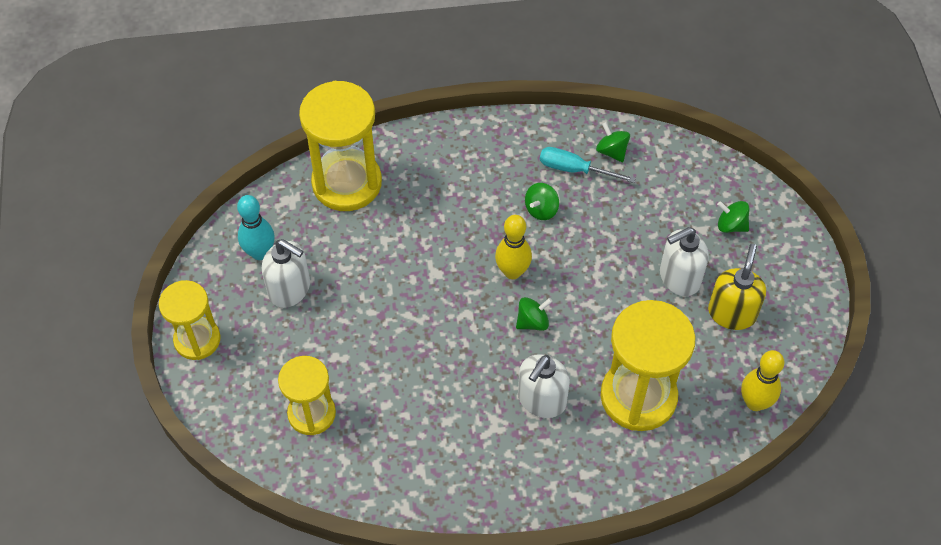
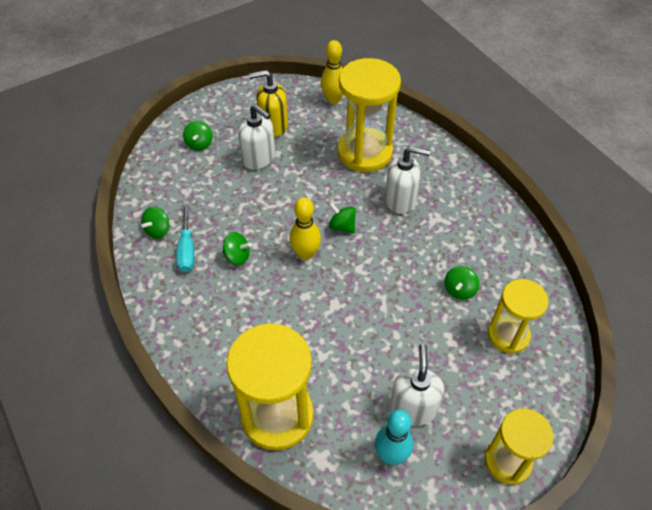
camera: 115 degrees left, 5 degrees down
(388, 396) = (459, 290): none -> green spinning top

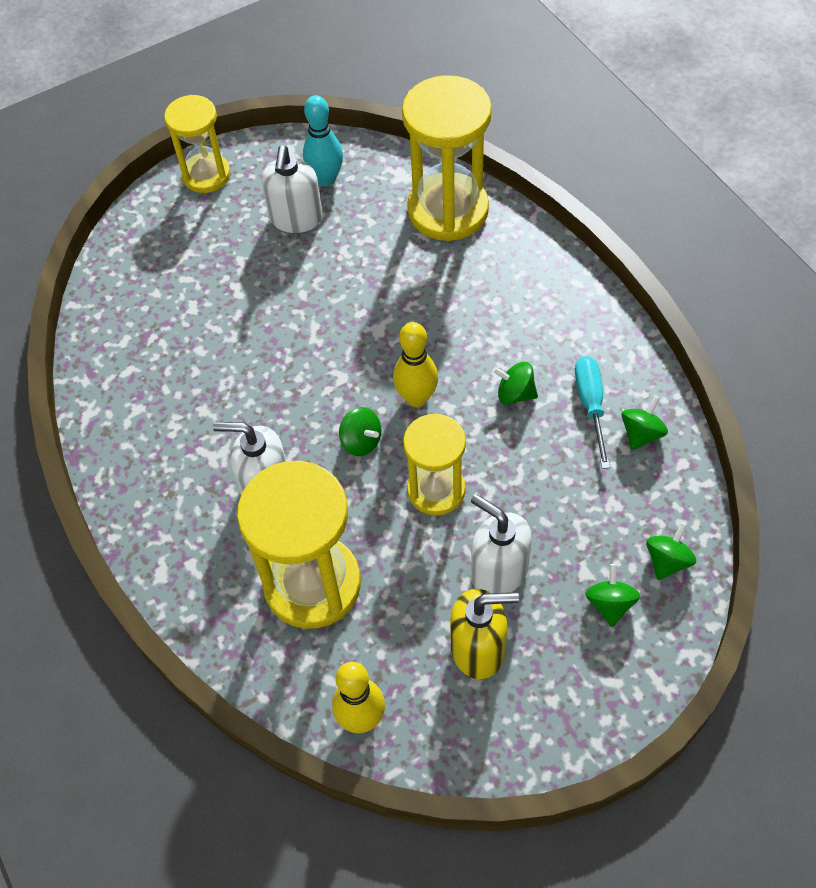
camera: 175 degrees left, 5 degrees up
(459, 290) = (209, 348): green spinning top -> green spinning top (667, 561)
(508, 335) = (164, 294): yellow hourglass -> yellow hourglass (436, 490)

